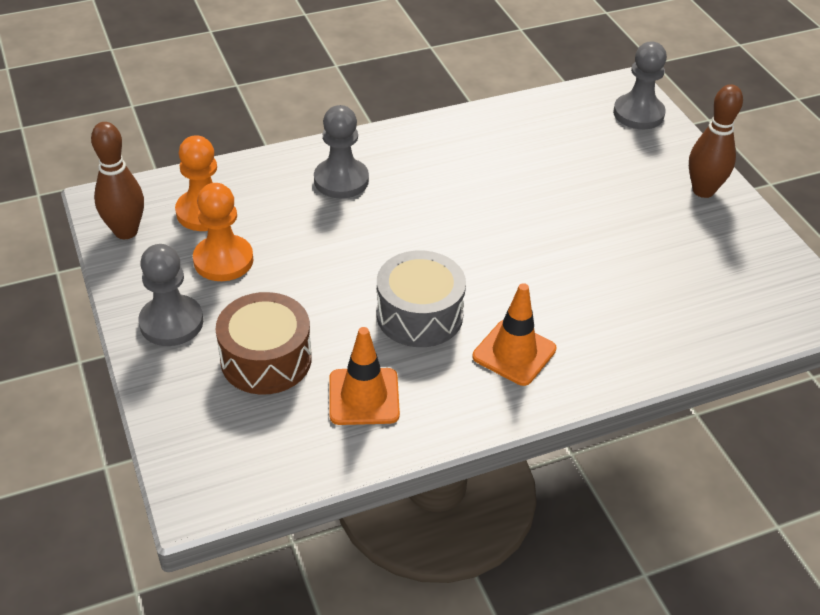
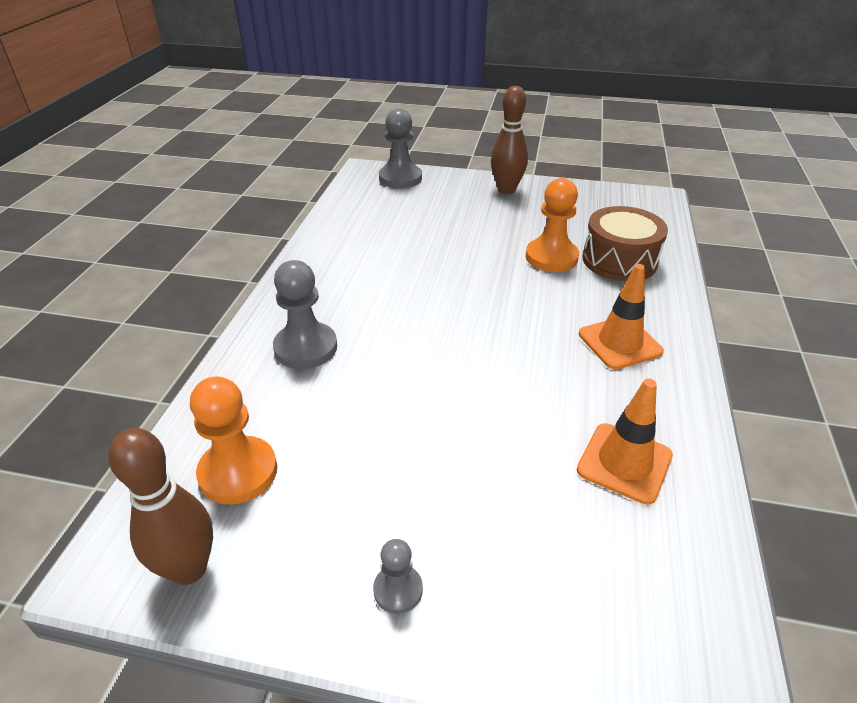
camera: 55 degrees left, 5 degrees down
(171, 322) = (398, 590): grey pawn -> grey pawn, size x0.54
(223, 260) = (334, 490): orange pawn -> orange pawn (551, 257)
(266, 359) = (522, 520): brown drum -> brown drum (619, 260)
(419, 315) = (535, 377): grey drum -> none

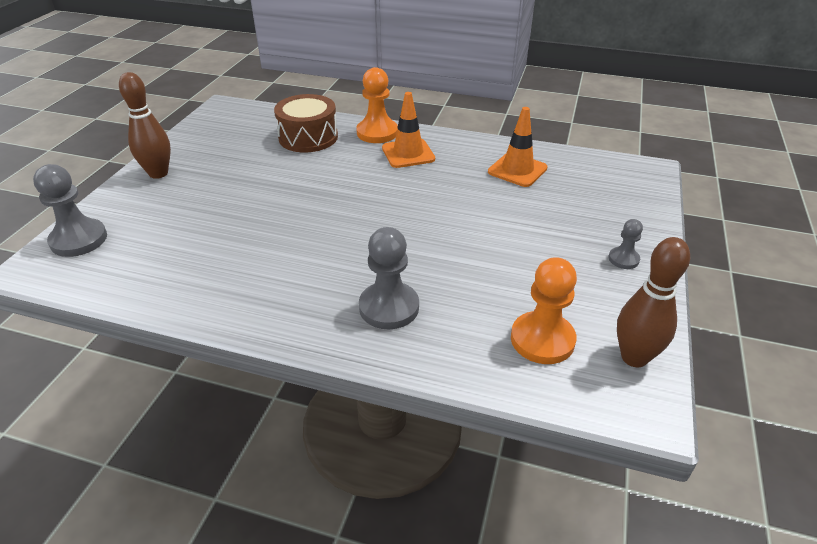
camera: 85 degrees left, 0 degrees up
(551, 257) = (291, 165): orange pawn -> orange pawn (377, 133)

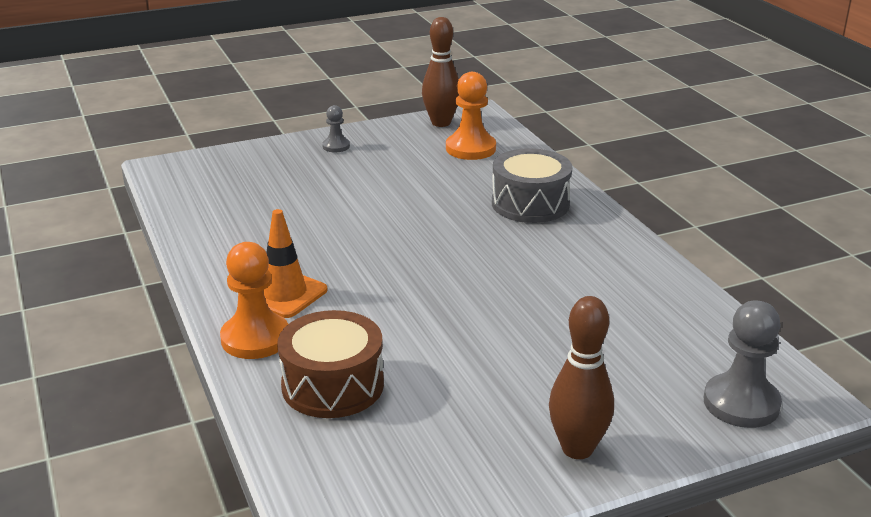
camera: 130 degrees left, 10 degrees down
(389, 307) = (530, 204): grey pawn -> grey drum
(517, 170) = (243, 222): orange traffic cone -> none

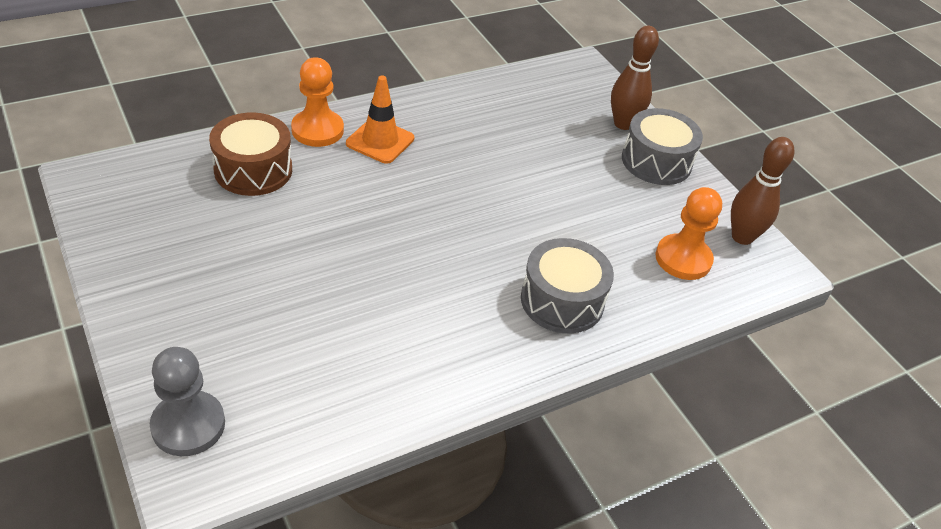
camera: 80 degrees right, 15 degrees up
(336, 146) = (656, 161): grey pawn -> grey drum
(577, 449) = (149, 301): brown bowling pin -> brown bowling pin (623, 124)

